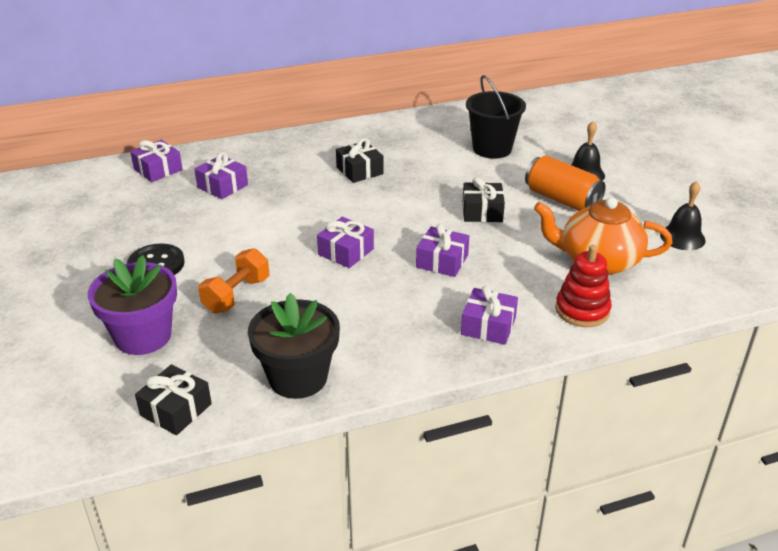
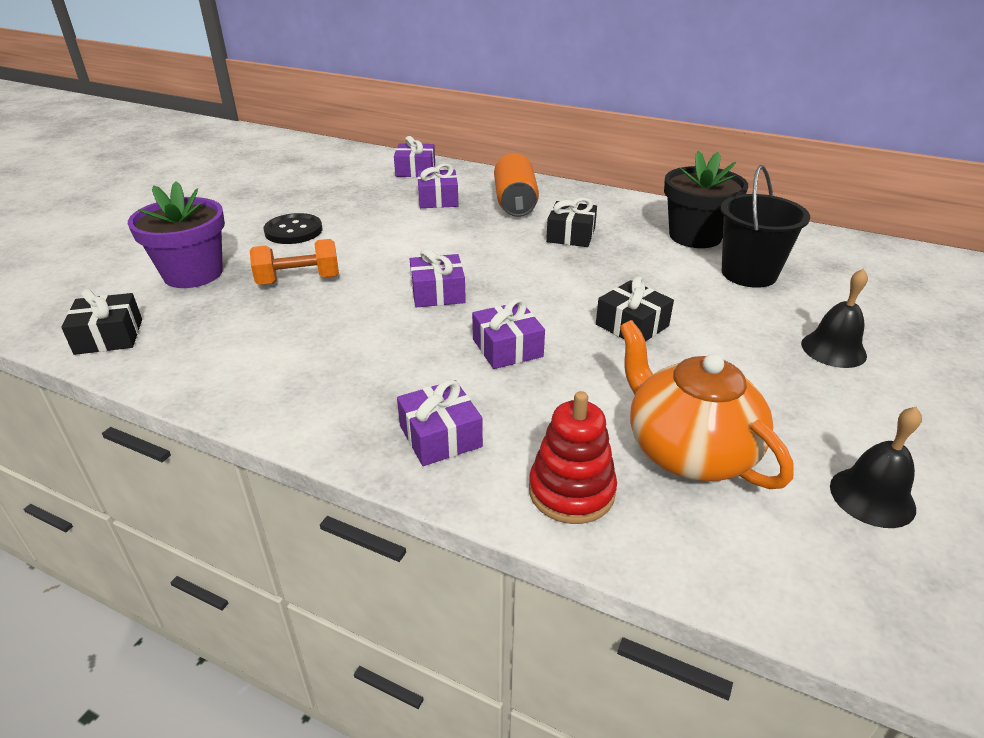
camera: 45 degrees right, 0 degrees up
(298, 378) = (215, 369): black flower pot -> black flower pot (695, 236)
(562, 199) = (753, 361): orange can -> orange can (515, 203)

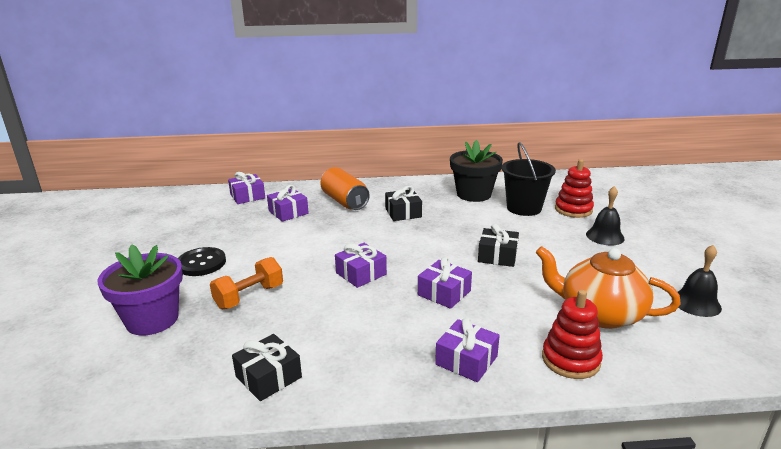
camera: 30 degrees left, 10 degrees down
(109, 336) = (134, 392): black gift -> black gift (268, 377)
(827, 297) = (573, 210): none -> red stacking toy

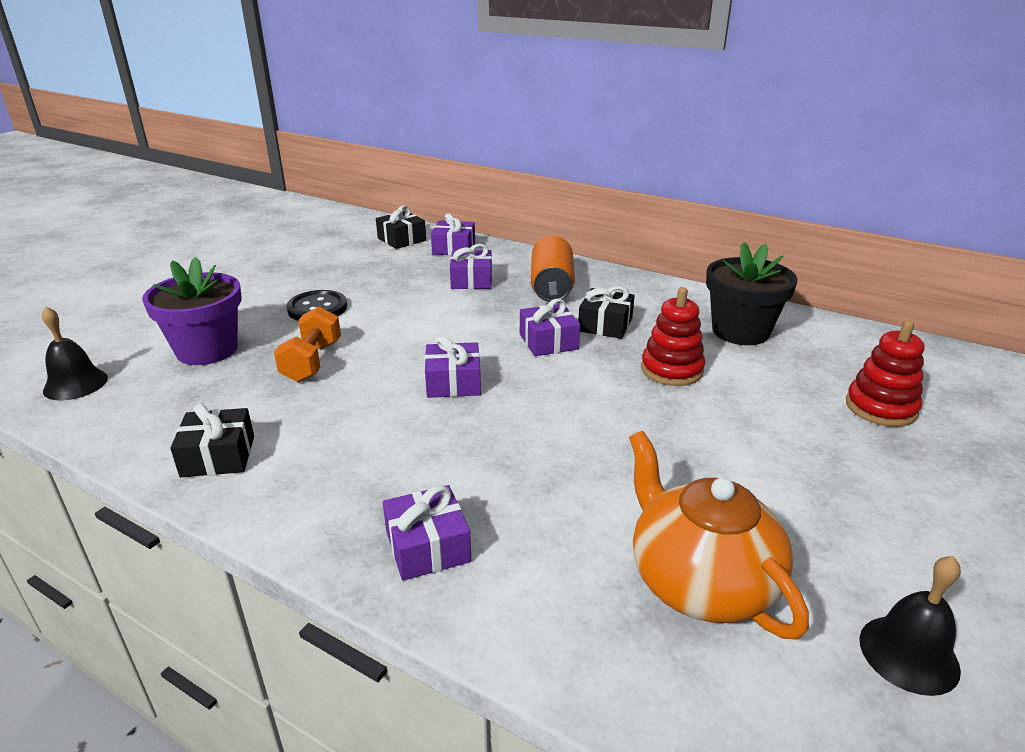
camera: 35 degrees right, 5 degrees up
(249, 296) = (312, 362): orange dumbbell -> orange dumbbell turned 75 degrees counterclockwise
(444, 293) = (517, 448): purple gift -> purple gift (548, 341)
(497, 256) = (657, 430): black gift -> black gift (402, 239)
(524, 208) = (794, 376): black bucket -> none
(570, 360) = (561, 622): red stacking toy -> red stacking toy (671, 370)
(605, 236) = (881, 470): black bell -> black bell (75, 384)

